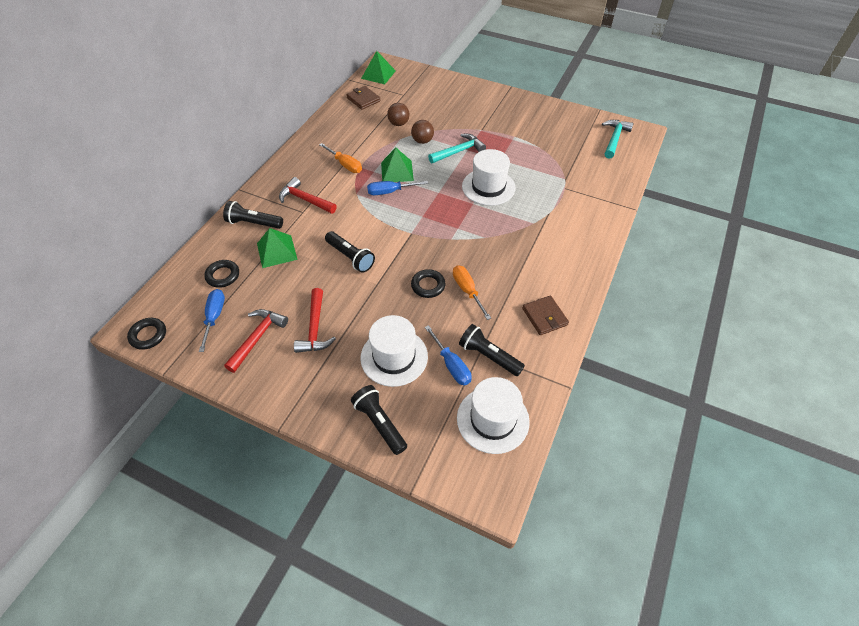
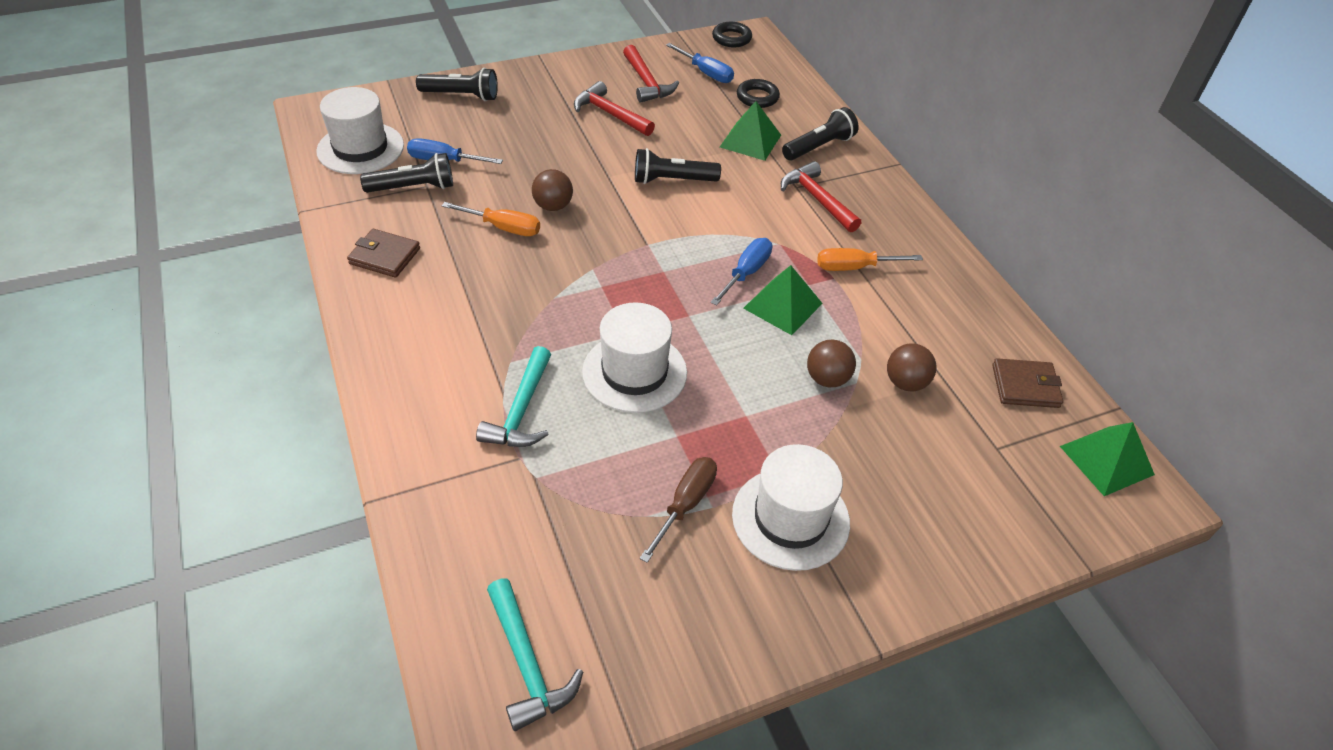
camera: 130 degrees right, 5 degrees down
(305, 200) = (817, 199): red hammer -> red hammer turned 105 degrees counterclockwise
(394, 357) = (507, 136): white hat -> white hat (790, 518)
(428, 285) = (553, 206): black ring -> brown ball
(458, 151) = (753, 401): turquoise hammer -> turquoise hammer (521, 410)
(522, 141) = (685, 505): none -> brown screwdriver

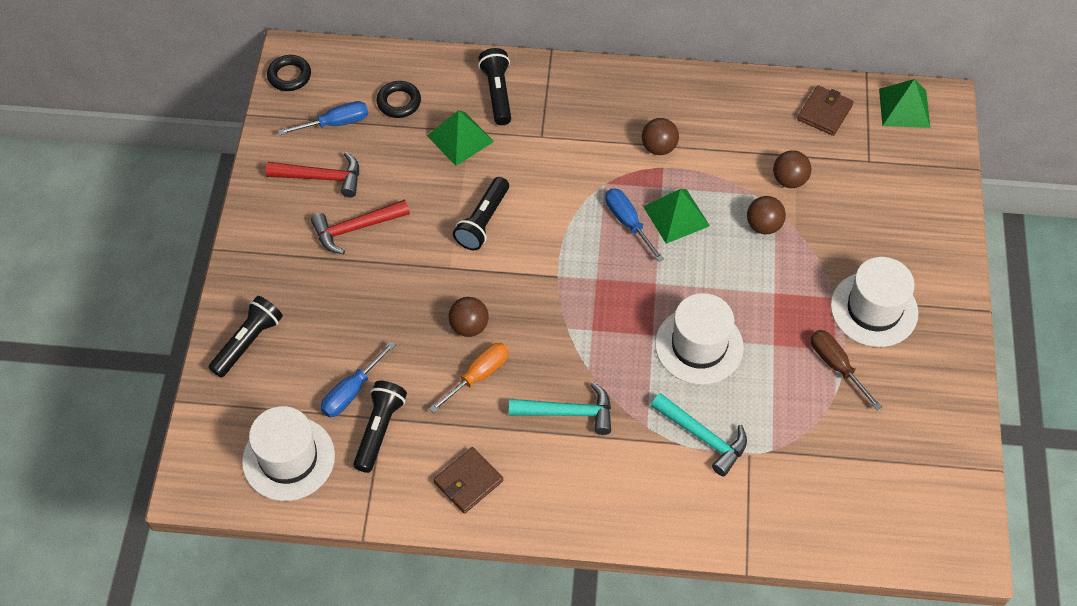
camera: 60 degrees left, 10 degrees up
(527, 663) = (921, 509): turquoise hammer -> turquoise hammer (568, 412)
(817, 199) = (565, 130): red hammer -> none
(855, 267) = (658, 147): orange screwdriver -> brown ball

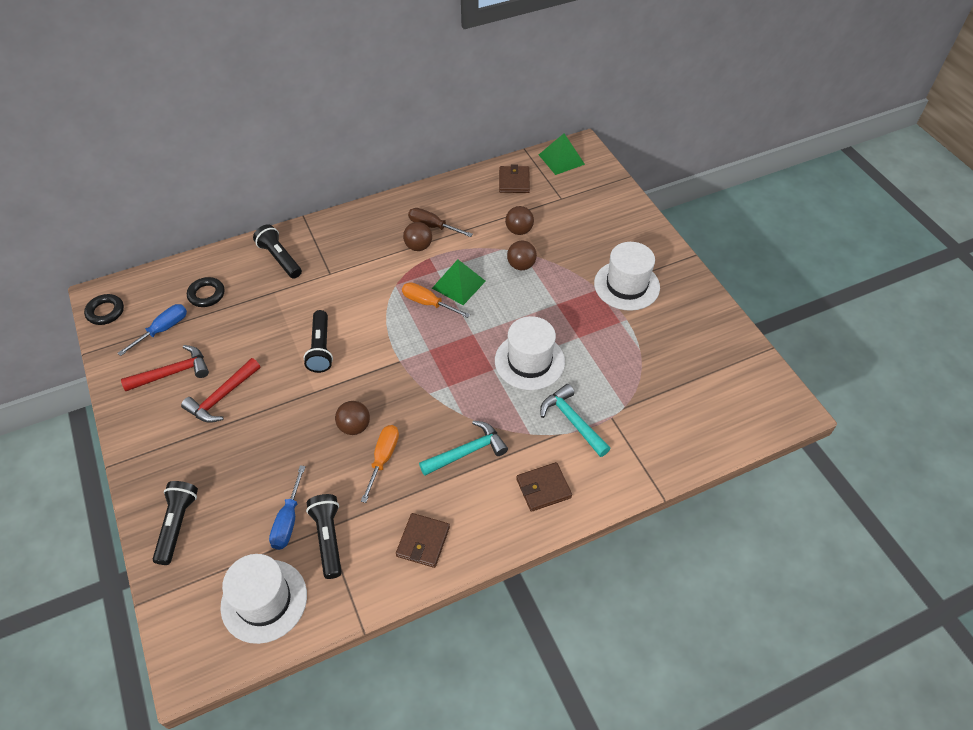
camera: 30 degrees left, 5 degrees down
(460, 138) = (269, 299): green pyramid -> none
(624, 492) = (543, 488): none -> brown wallet
(628, 223) = (428, 303): blue screwdriver -> orange screwdriver
(702, 437) = (572, 421): turquoise hammer -> turquoise hammer turned 135 degrees counterclockwise
(836, 366) = (628, 331): brown screwdriver -> brown screwdriver (433, 226)

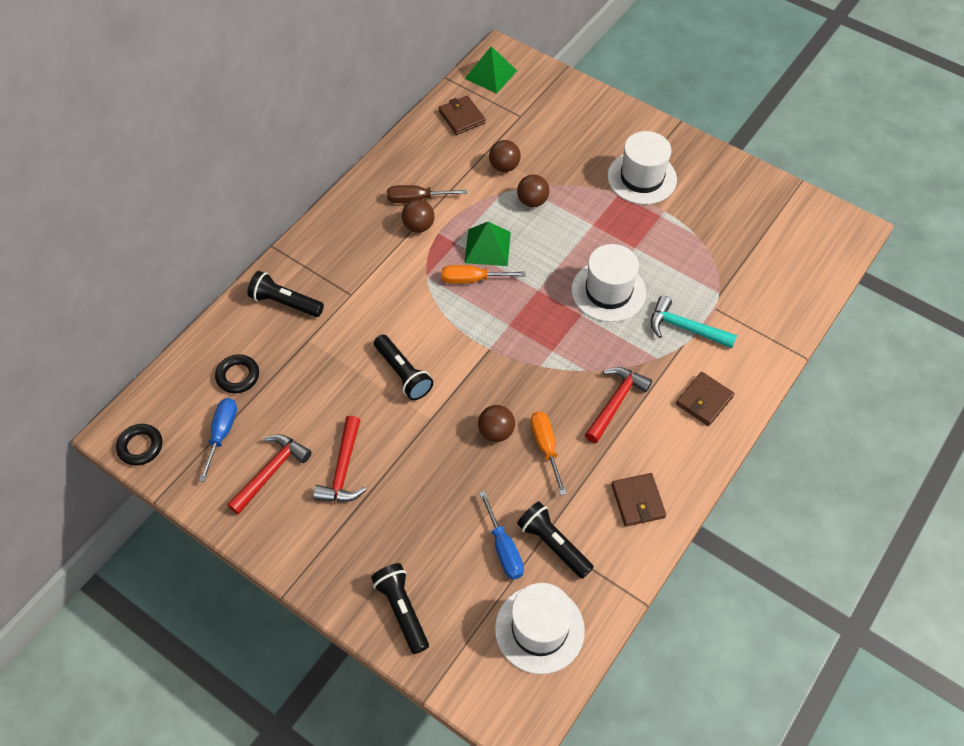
camera: 30 degrees left, 5 degrees up
(467, 452) = (615, 402): turquoise hammer -> red hammer

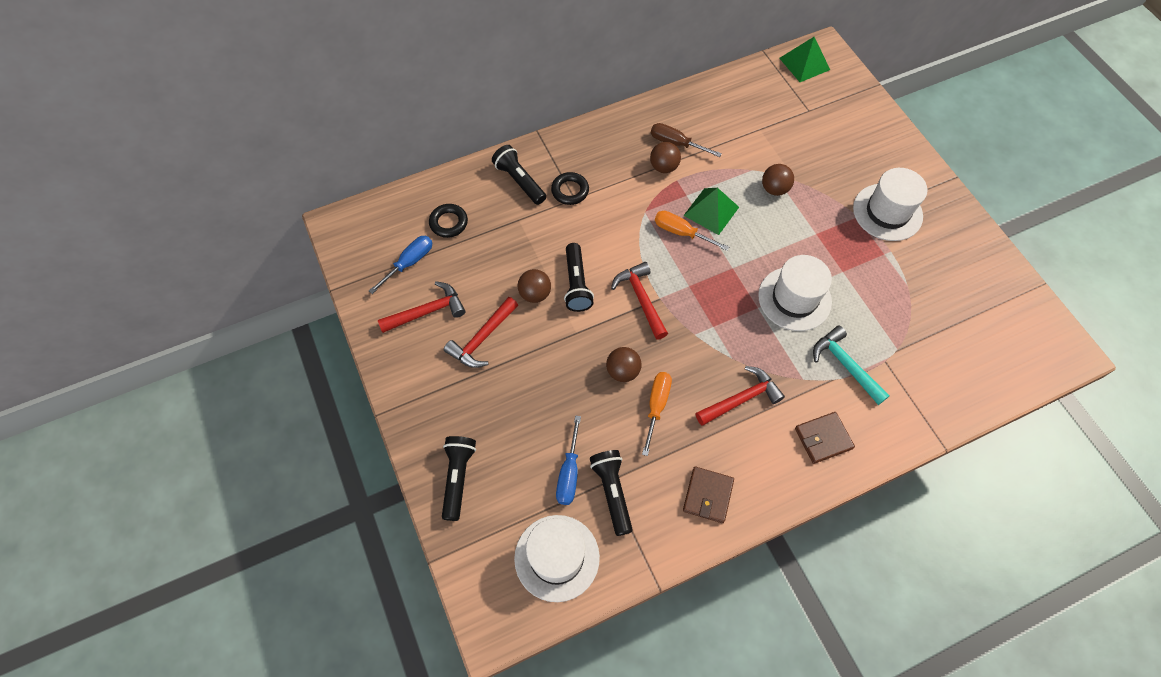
camera: 30 degrees right, 5 degrees up
(140, 446) = (346, 242): black ring -> black ring (570, 191)
(462, 117) = (756, 90): brown wallet -> none
(472, 358) = (641, 299): none -> red hammer
(504, 166) = (768, 148): brown ball -> brown ball (535, 294)

